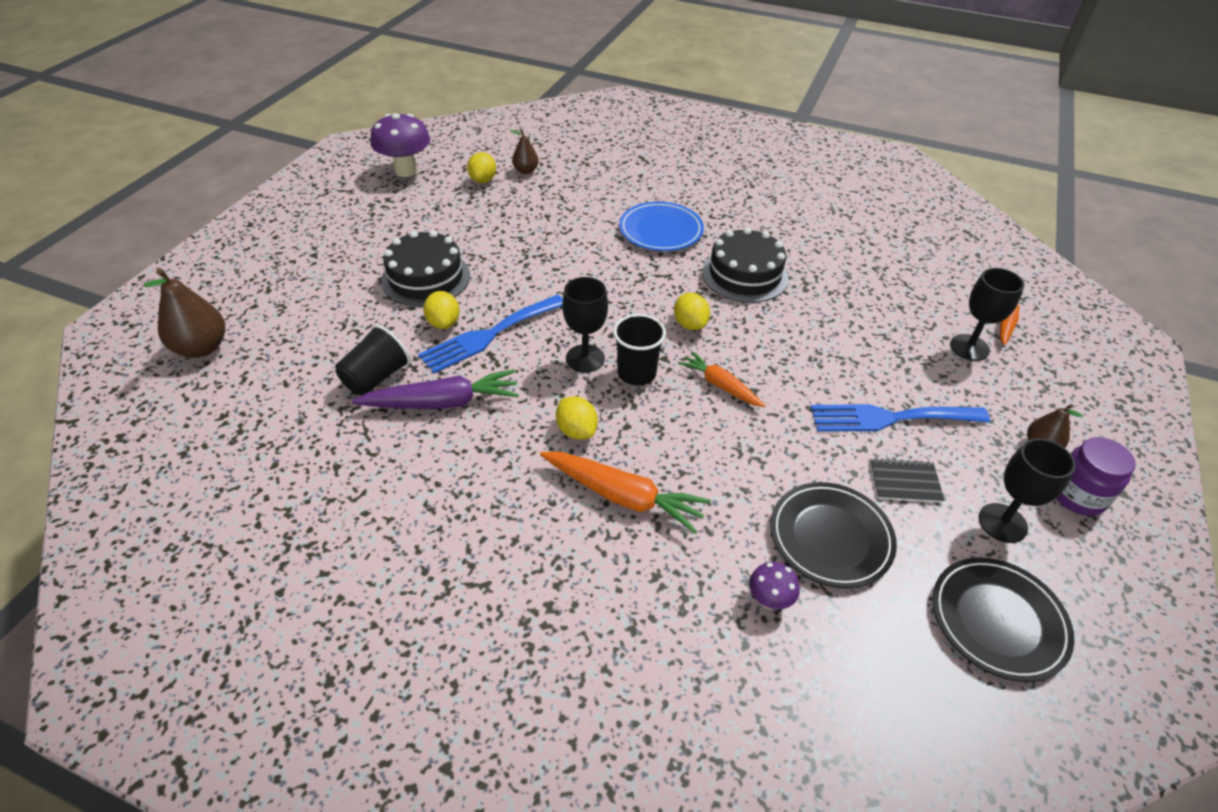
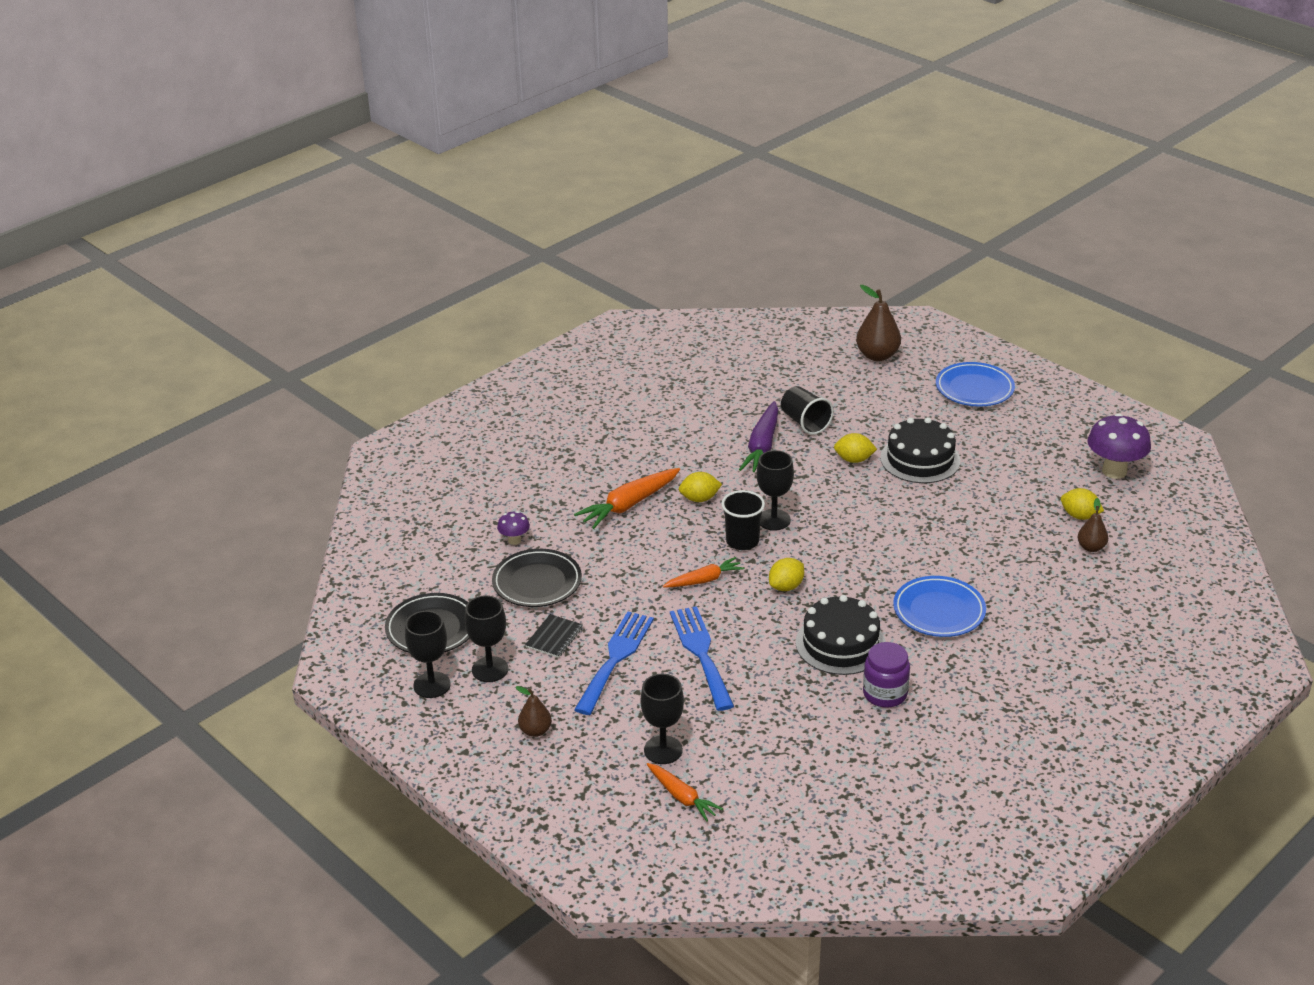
camera: 115 degrees right, 10 degrees down
(273, 263) = (974, 389): none -> blue plate
(489, 335) = (827, 479): blue fork -> blue fork (701, 653)
(690, 324) = (786, 586): yellow lemon -> yellow lemon turned 45 degrees counterclockwise
(1077, 496) = (482, 723): purple jar -> purple jar (885, 694)
(1077, 572) = (432, 685): none -> black goblet

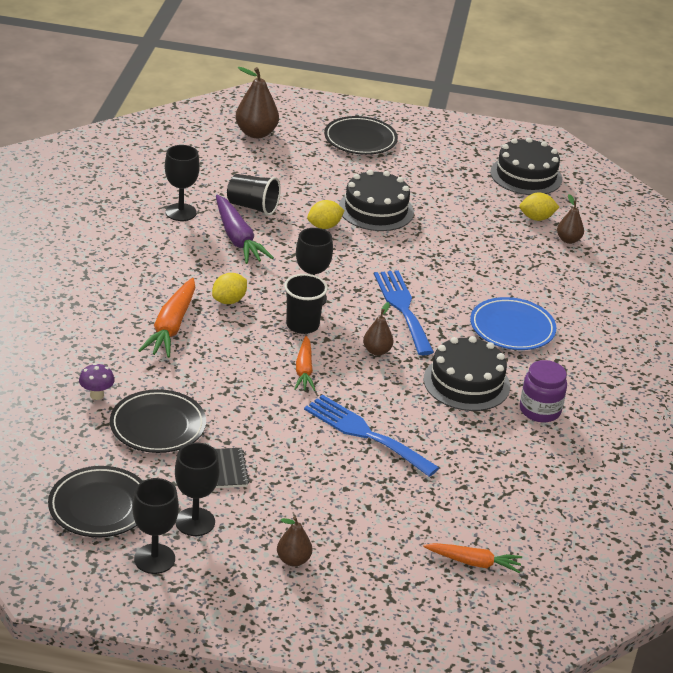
camera: 40 degrees left, 0 degrees up
(615, 658) = (298, 467): blue fork -> blue fork (403, 308)
(663, 750) = (418, 529): black goblet -> black goblet (181, 212)
(704, 580) = (304, 370): orange carrot -> orange carrot turned 150 degrees clockwise
(786, 586) = (377, 351): yellow lemon -> brown pear
(974, 389) = (360, 140): blue plate -> black plate
(1114, 471) = (526, 175): purple mushroom -> black cake

